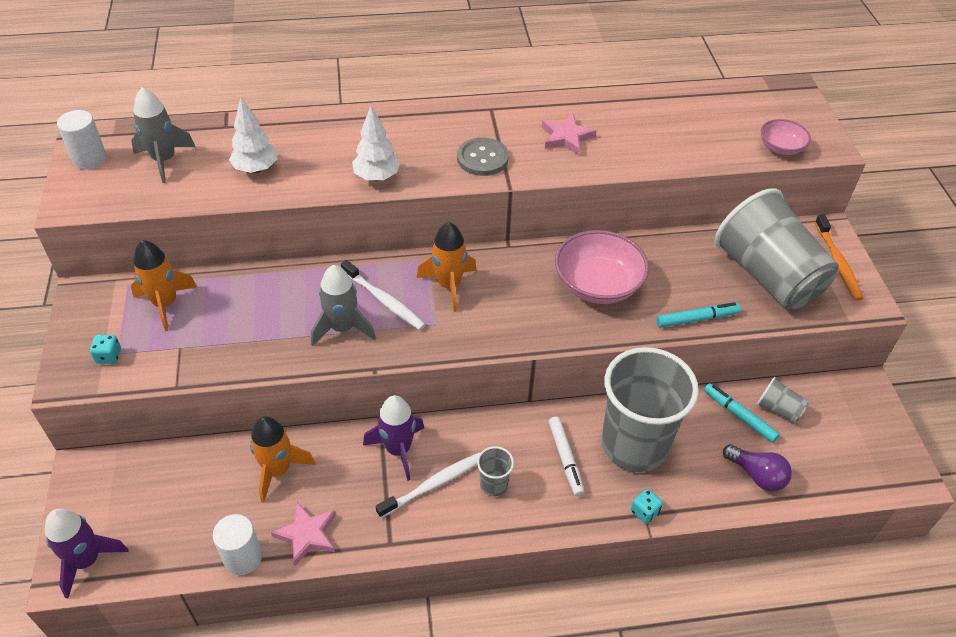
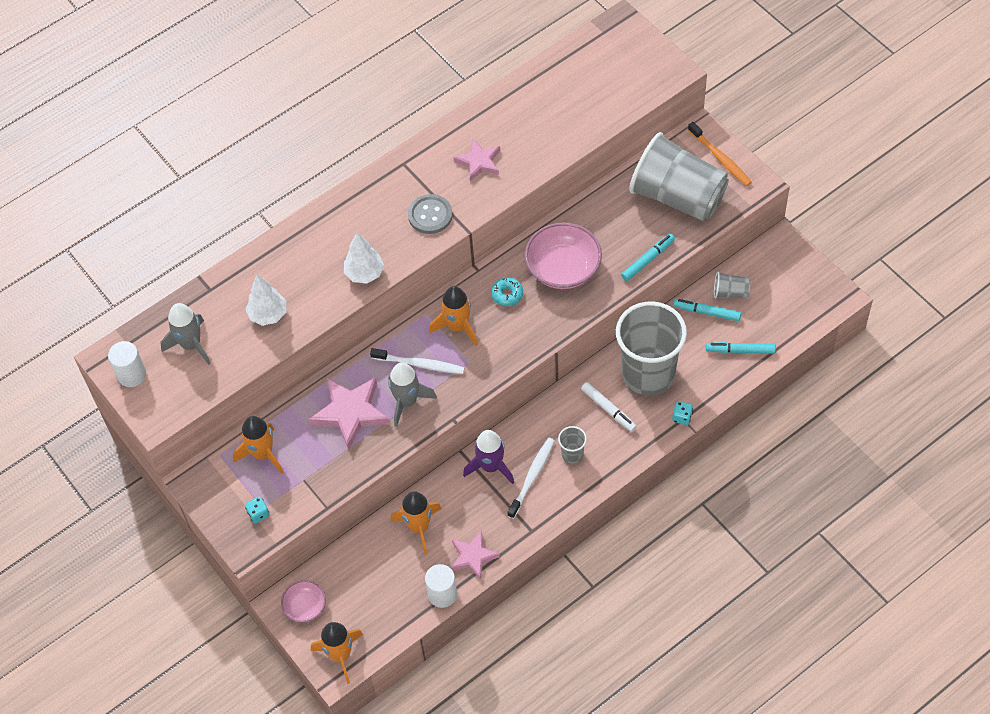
camera: 25 degrees left, 10 degrees up
(87, 560) = (340, 655): purple rocket -> orange rocket
(280, 310) = (350, 413): none -> pink star
(522, 280) = (507, 294): none -> turquoise donut
(757, 475) = (740, 350): purple light bulb -> turquoise marker
(781, 148) = (640, 90): pink bowl -> pink bowl (305, 606)

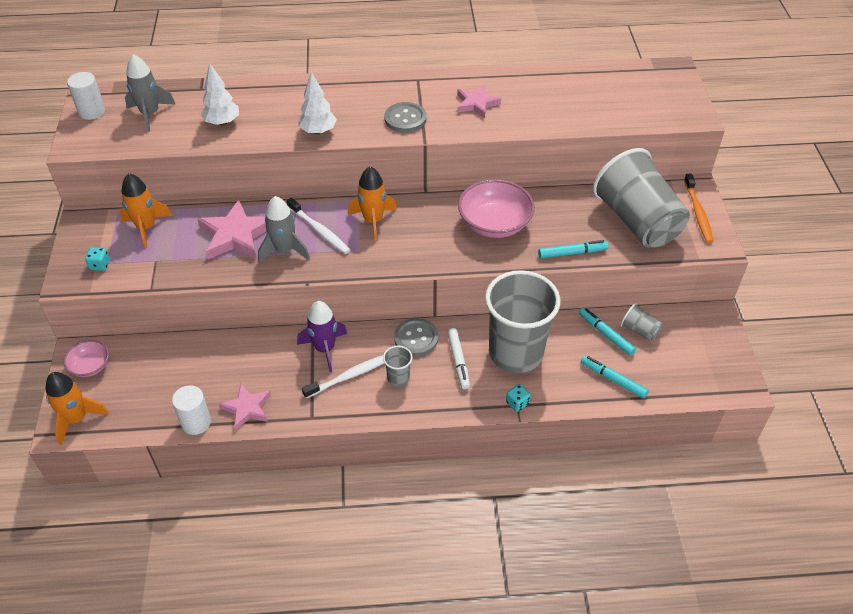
camera: 30 degrees right, 10 degrees down
(419, 527) = (228, 360): orange rocket -> none
(507, 294) = (433, 219): turquoise donut -> none
(558, 410) = (416, 338): none -> grey button

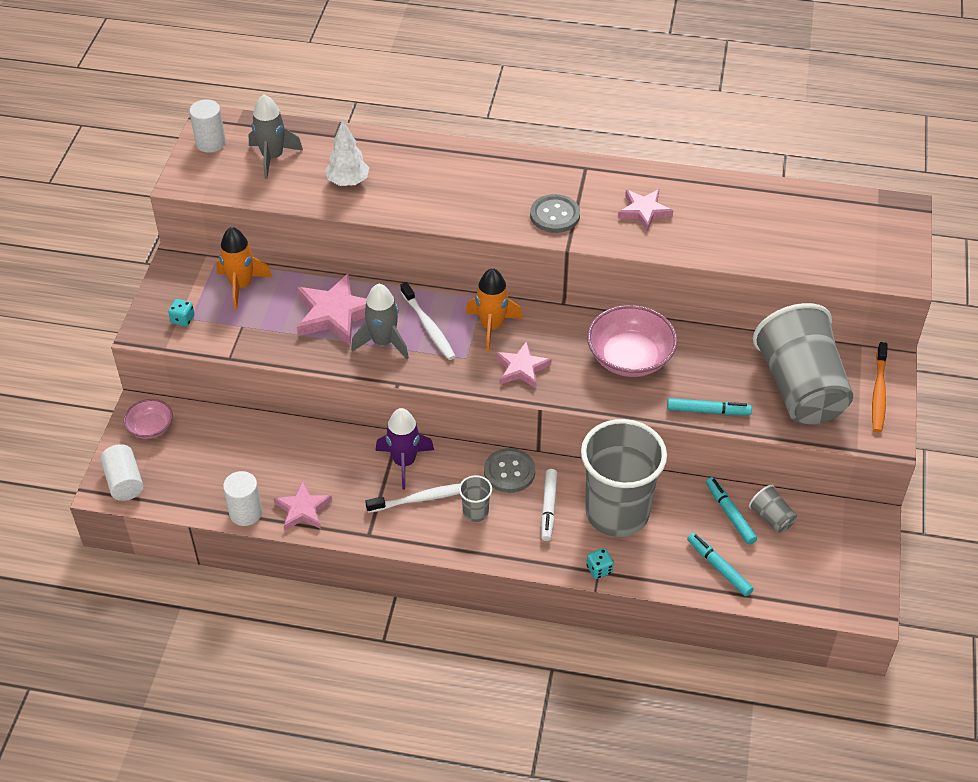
camera: 15 degrees right, 0 degrees up
(77, 419) = (124, 482): orange rocket -> white cylinder
(318, 131) = (451, 212): white tree -> none
(408, 249) = (521, 368): none -> pink star

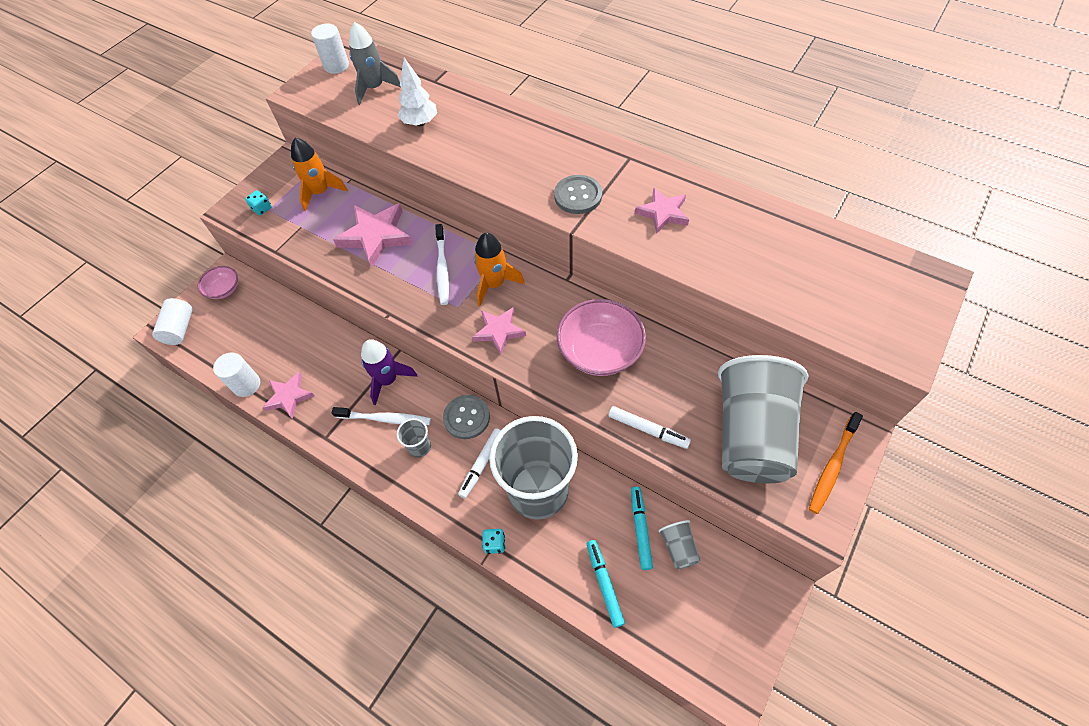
camera: 25 degrees right, 10 degrees up
(383, 342) = (398, 272): grey rocket -> none
(708, 411) = (647, 429): turquoise marker -> white marker

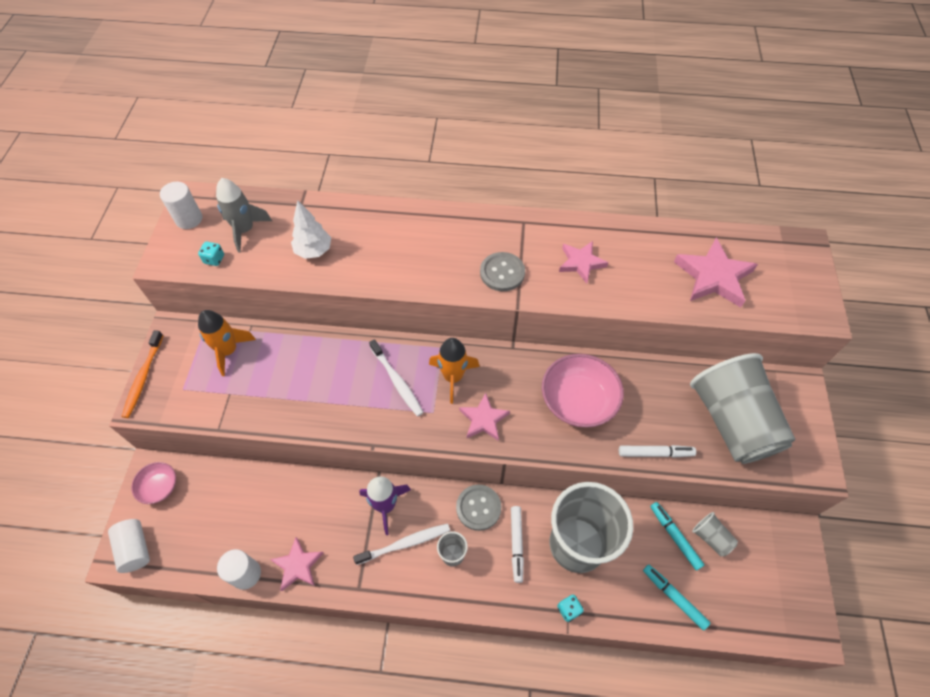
camera: 30 degrees left, 0 degrees up
(262, 209) = (175, 391): turquoise dice -> turquoise dice (214, 259)
(376, 236) = (313, 374): pink star -> pink star (713, 277)
(832, 466) = (800, 421): orange toothbrush -> orange toothbrush (143, 377)

